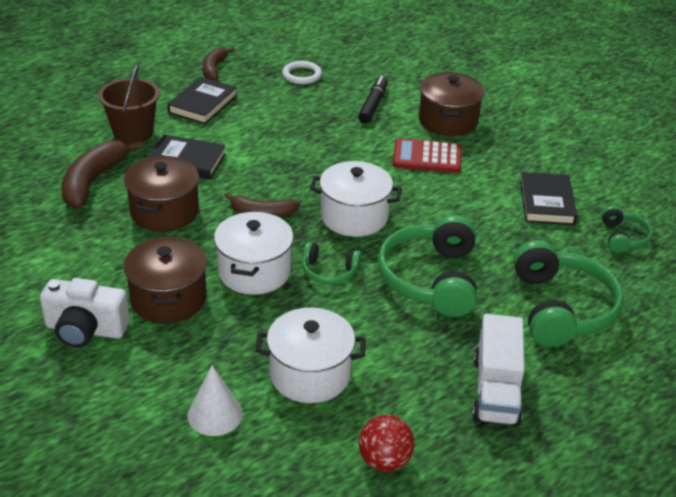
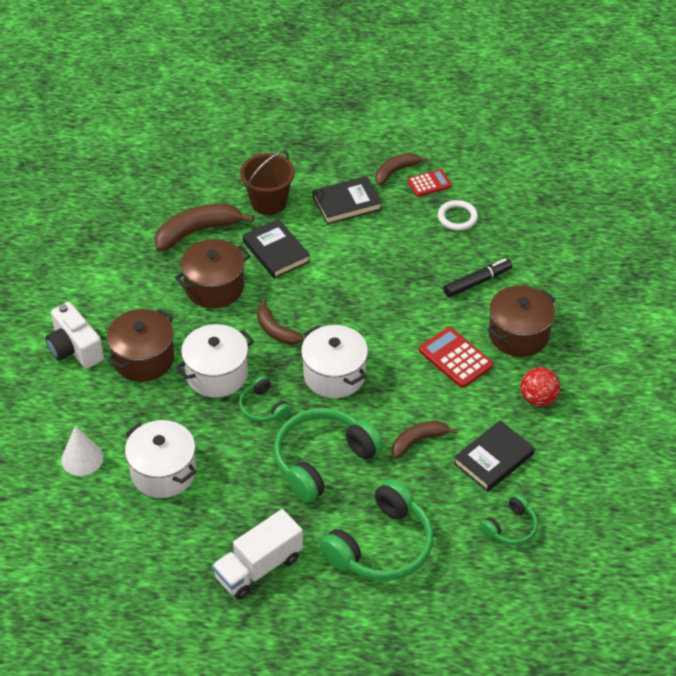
camera: 45 degrees right, 10 degrees up
(251, 65) = (429, 183): none -> red calculator
(384, 460) = (137, 558): red ball -> red ball (538, 399)
(480, 222) = (418, 441): none -> brown banana

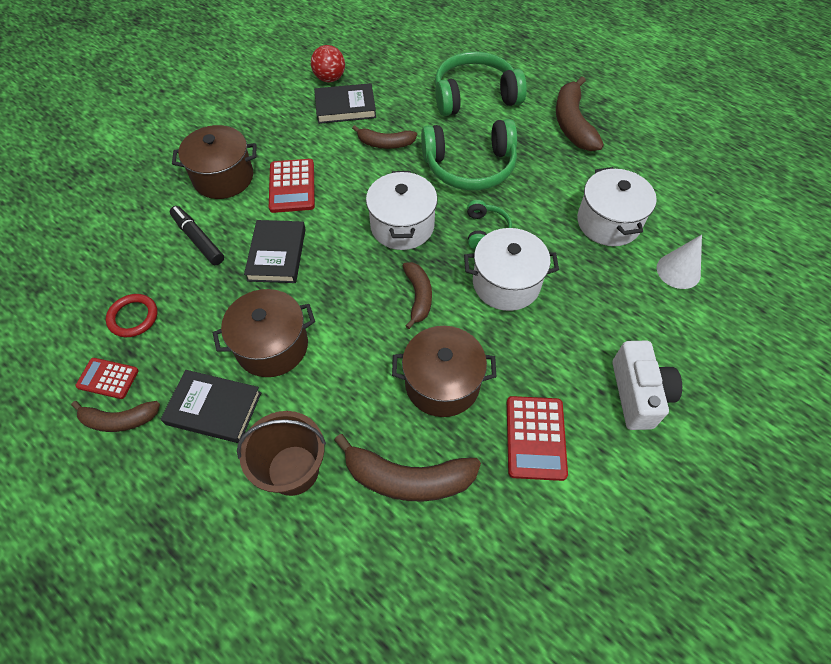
camera: 145 degrees left, 10 degrees up
(131, 289) = (535, 438): none -> red calculator
(143, 359) = (569, 340): brown pot -> brown pot (272, 346)
(259, 567) = (572, 123): white truck -> brown banana
(276, 252) = (344, 389): black book -> black book (277, 254)
(457, 217) = (133, 317): white ring -> red ring
(477, 282) = (198, 239): black marker -> black marker turned 45 degrees clockwise
(511, 528) = (379, 67): green headphones -> none
(538, 399) = (268, 126): red ball -> red ball (330, 78)

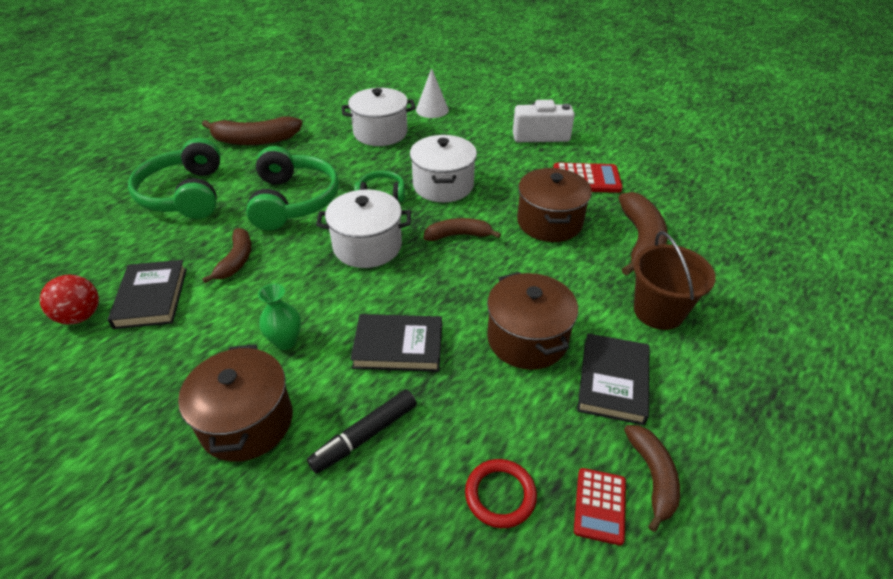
camera: 90 degrees left, 15 degrees down
(292, 186) = (285, 341): red calculator -> green vase

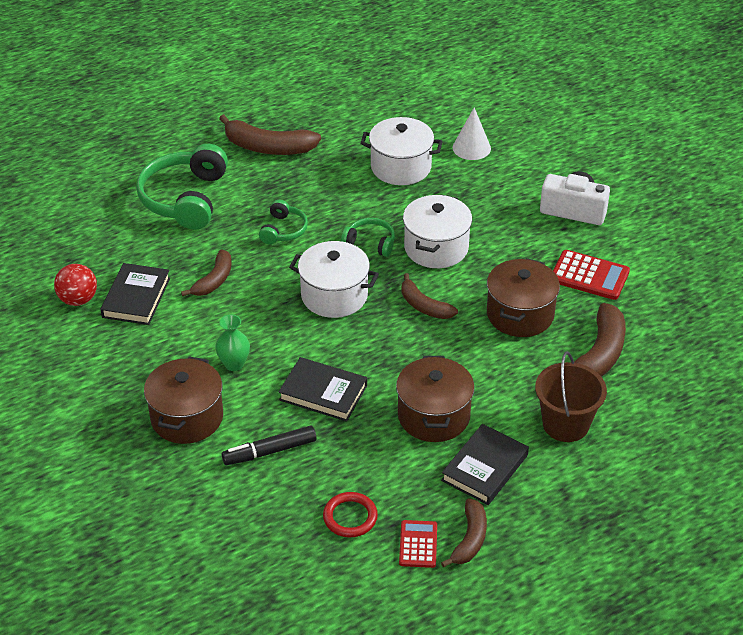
camera: 20 degrees right, 0 degrees up
(294, 201) = (283, 230): green headphones -> green headphones, size x0.51
(458, 235) = (424, 306): brown banana -> brown banana turned 150 degrees counterclockwise
(599, 506) = (418, 544): red calculator -> red calculator turned 150 degrees clockwise

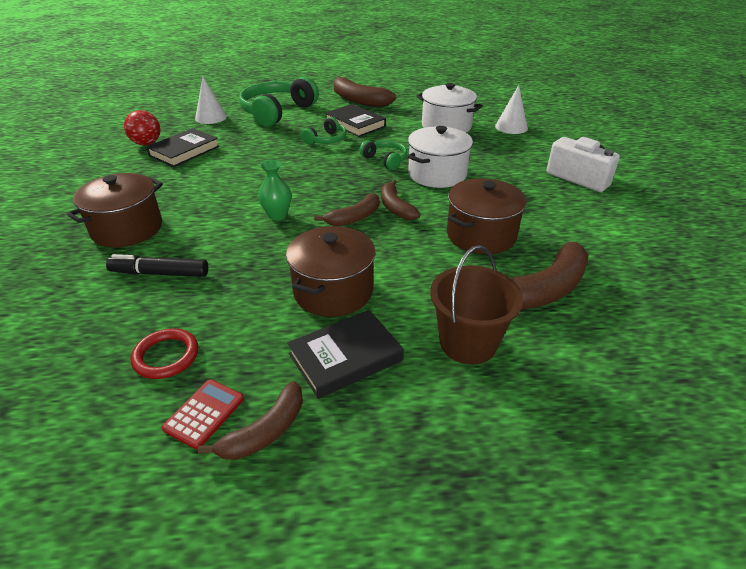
camera: 25 degrees right, 5 degrees down
(111, 232) = (211, 117): none -> white cone
(214, 280) = (247, 154): brown banana -> brown banana (354, 218)
(234, 364) = (204, 205): green vase -> green vase (277, 215)
(323, 393) = (251, 243): black book -> black book (355, 124)
(334, 295) = (327, 183): white pot -> none
(589, 276) = (570, 224): red calculator -> none

